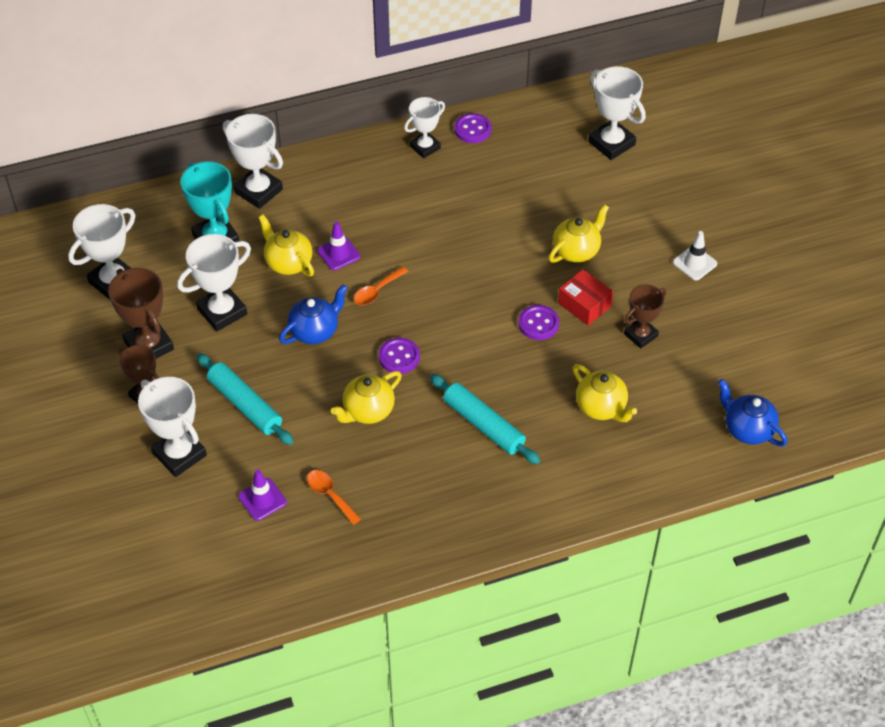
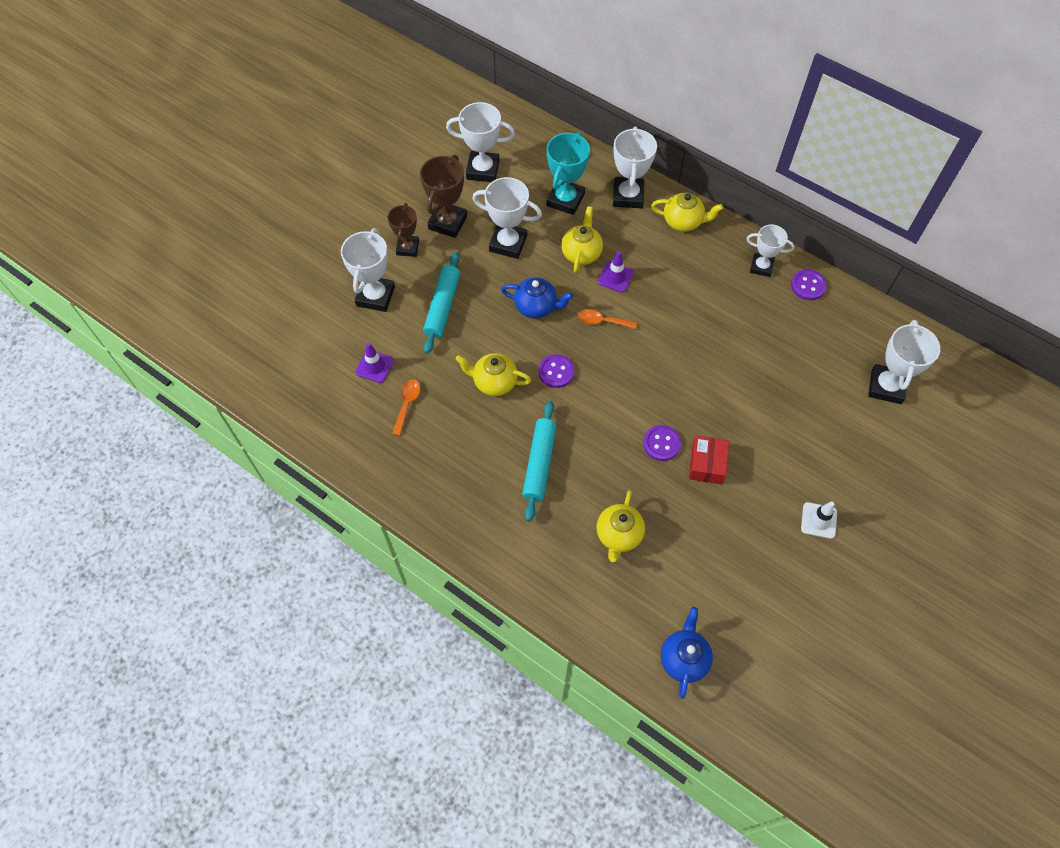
camera: 55 degrees right, 10 degrees up
(576, 250) = (754, 427): yellow teapot -> yellow teapot (683, 222)
(640, 335) = (711, 522): brown trophy -> none

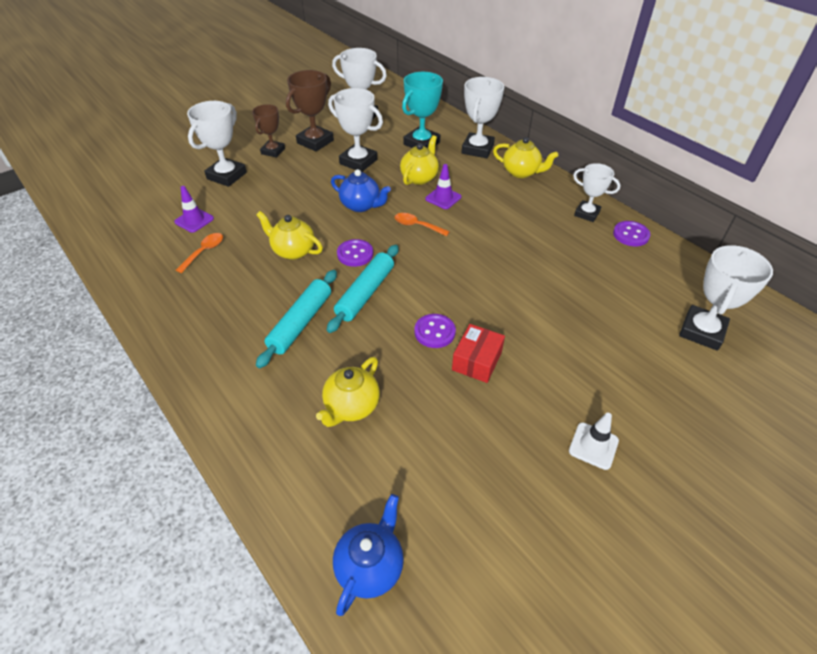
camera: 15 degrees right, 15 degrees down
(443, 307) = (279, 192): turquoise rolling pin -> turquoise rolling pin (365, 293)

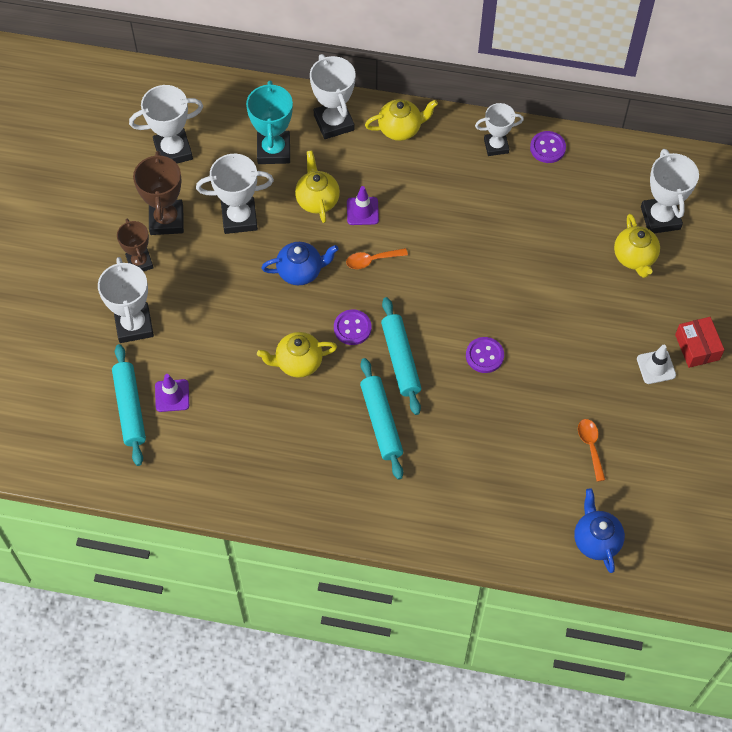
camera: 40 degrees left, 15 degrees up
(162, 211) = (129, 408): none -> turquoise rolling pin
(204, 252) = (224, 419): orange spoon -> orange spoon (590, 446)
(351, 407) = (487, 457): yellow teapot -> yellow teapot (634, 257)
(477, 361) = (534, 358): red box -> red box (697, 347)

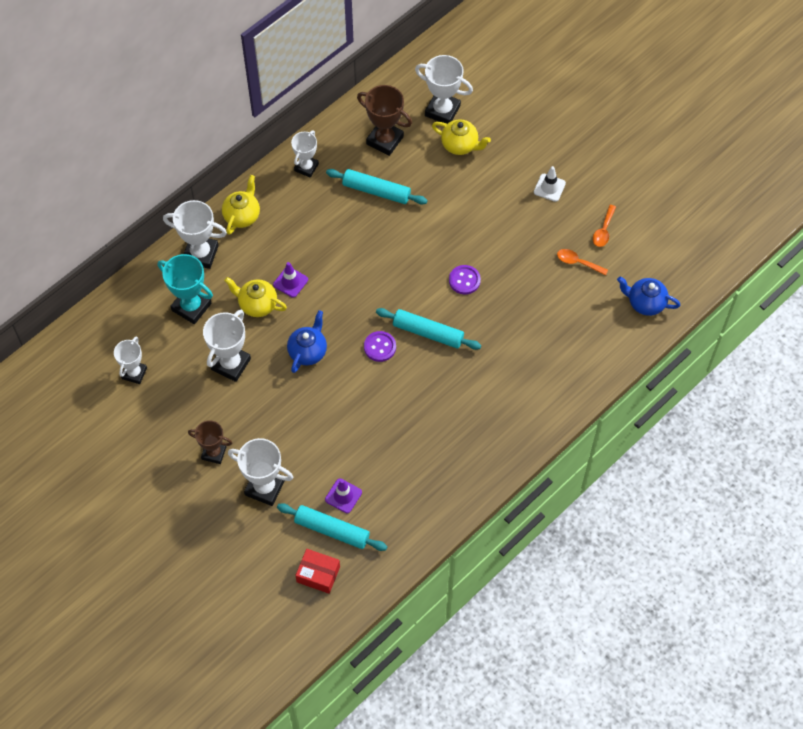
camera: 55 degrees left, 0 degrees up
(166, 220) = (192, 413): brown trophy -> brown trophy (385, 140)
(173, 150) = (134, 373): white trophy -> white trophy, size x0.66
(298, 362) = (380, 398): yellow teapot -> none
(372, 260) = (335, 301): orange spoon -> orange spoon (603, 230)
(381, 422) = (466, 375): turquoise rolling pin -> turquoise rolling pin (376, 191)
(547, 148) = (334, 138): purple button -> none
(697, 347) = (553, 155): red box -> red box (318, 574)

